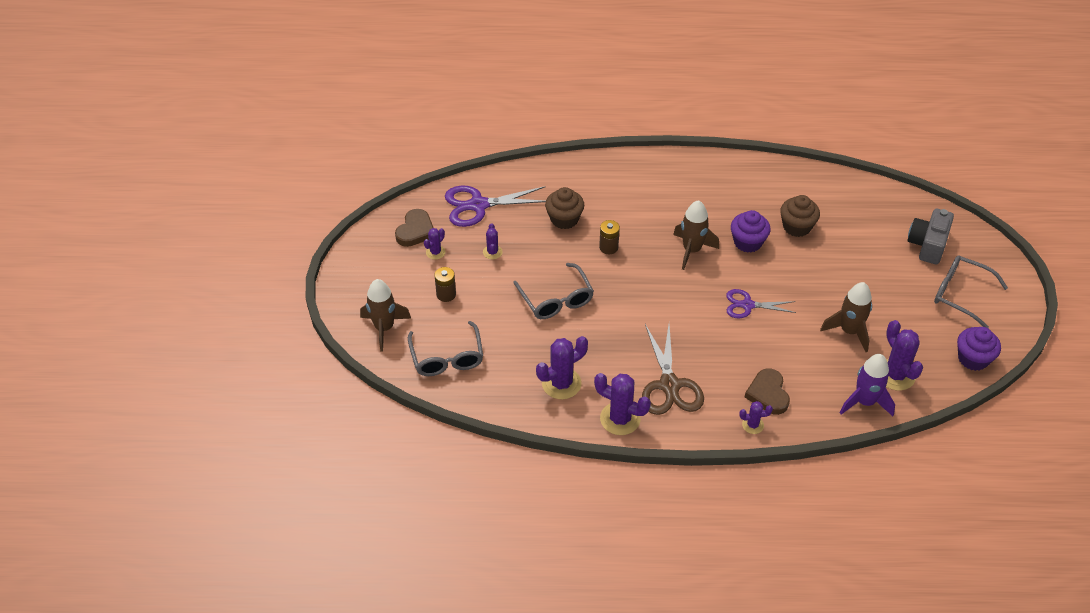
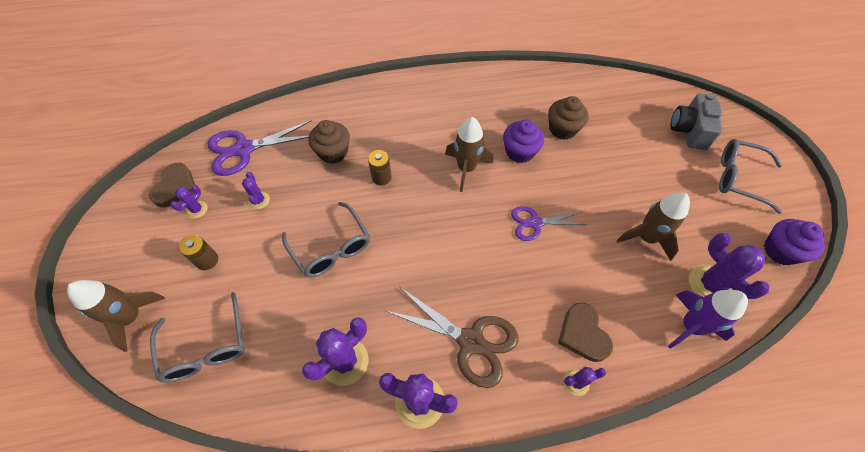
camera: 10 degrees left, 10 degrees up
(669, 385) = (471, 341): brown scissors -> brown scissors turned 45 degrees counterclockwise

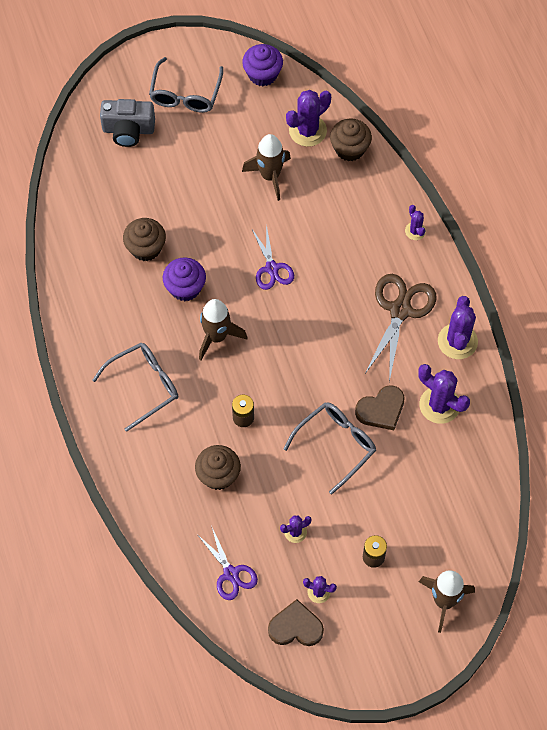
camera: 100 degrees left, 5 degrees up
(206, 347) = (454, 523): grey glasses -> grey glasses (144, 386)
(244, 149) = (231, 573): purple scissors -> purple scissors, size x0.63
(583, 334) = (374, 227): brown heart -> brown heart (381, 410)
(690, 326) = (349, 149): purple rocket -> brown cupcake

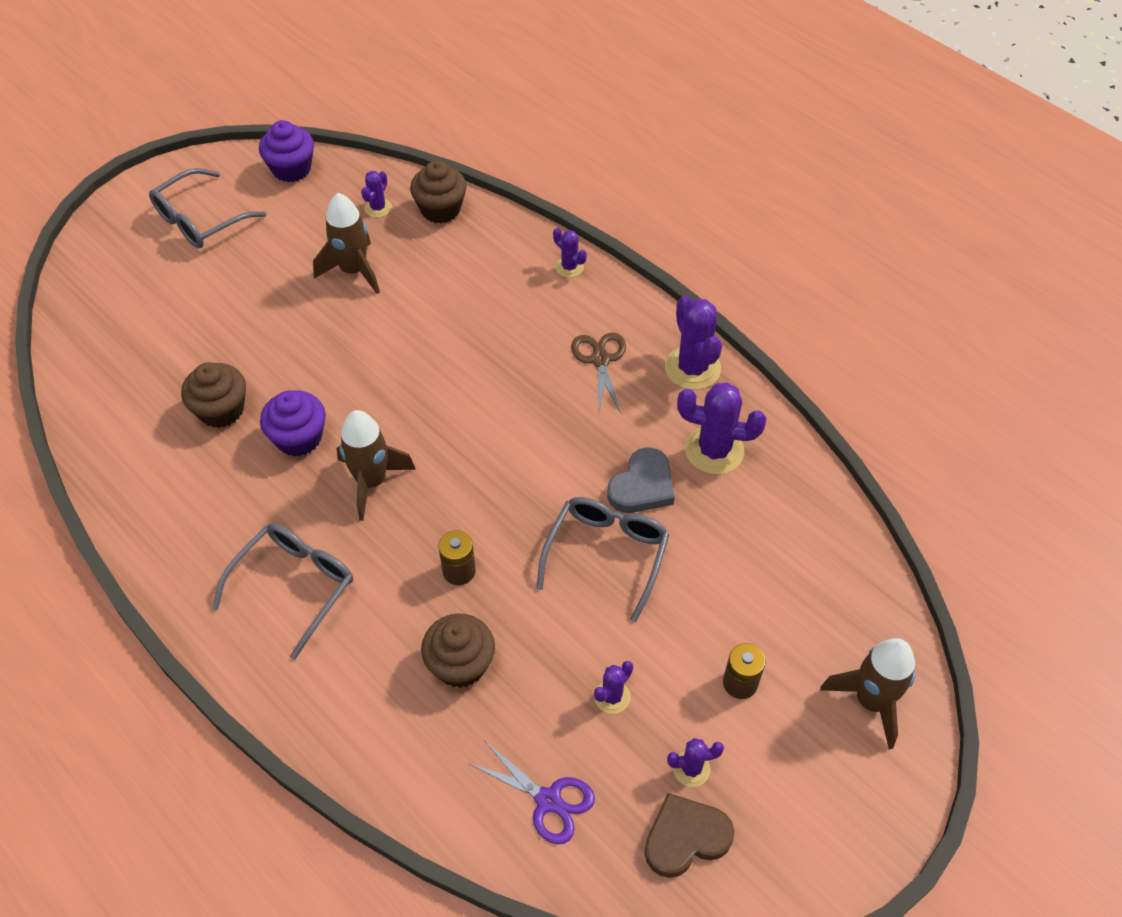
camera: 25 degrees left, 10 degrees down
(128, 130) = (139, 283): grey camera -> none
(185, 94) = (200, 220): grey glasses -> grey glasses turned 60 degrees clockwise
(272, 268) = (408, 372): purple scissors -> none
(307, 131) = (378, 208): purple cactus -> purple cactus, size x0.54
(381, 410) = (642, 486): brown heart -> grey heart
(400, 310) = (600, 360): brown scissors -> brown scissors, size x0.63

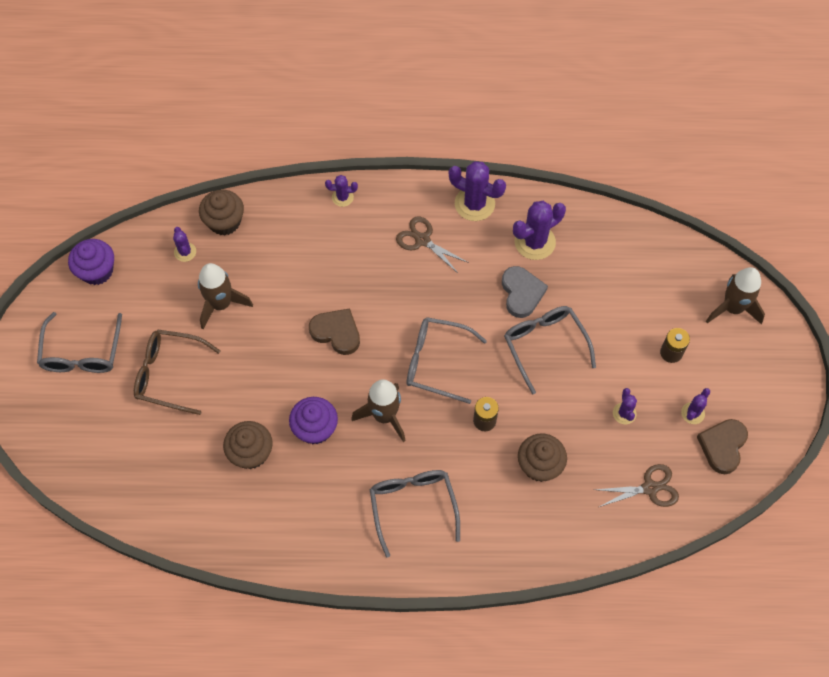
camera: 45 degrees left, 10 degrees up
(241, 291) = (169, 374): none -> brown glasses
(421, 374) = (336, 332): none -> brown heart
(479, 477) = (436, 362): none -> grey glasses
(548, 800) = (650, 488): purple scissors -> brown scissors

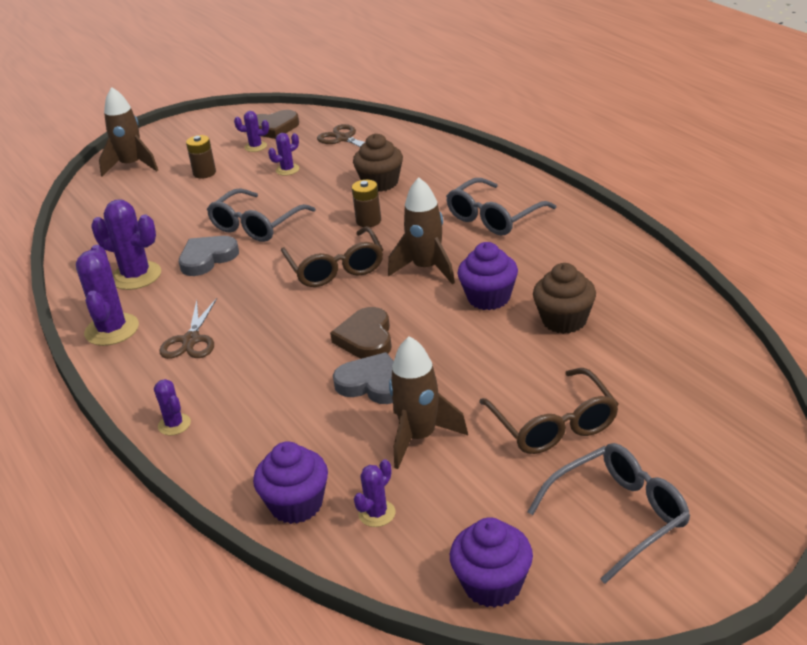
camera: 120 degrees left, 30 degrees down
(224, 222) = (296, 505): brown cupcake -> purple cupcake
(288, 310) = (373, 384): none -> grey heart
(436, 362) = (335, 268): grey glasses -> brown glasses

